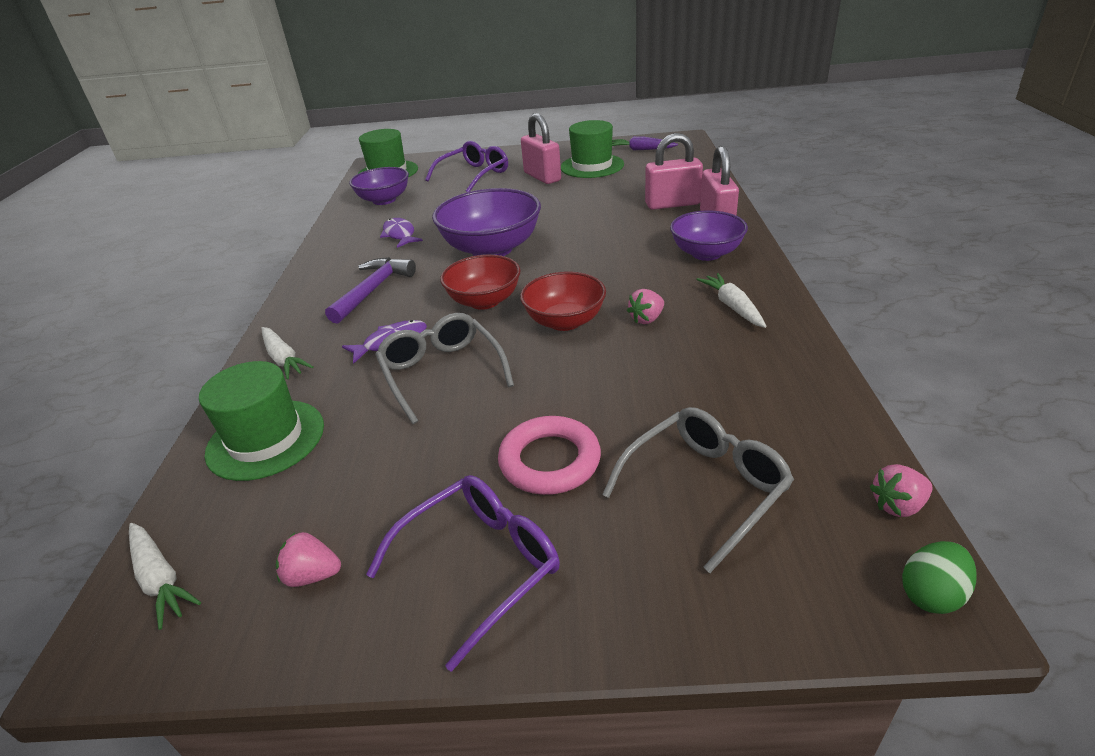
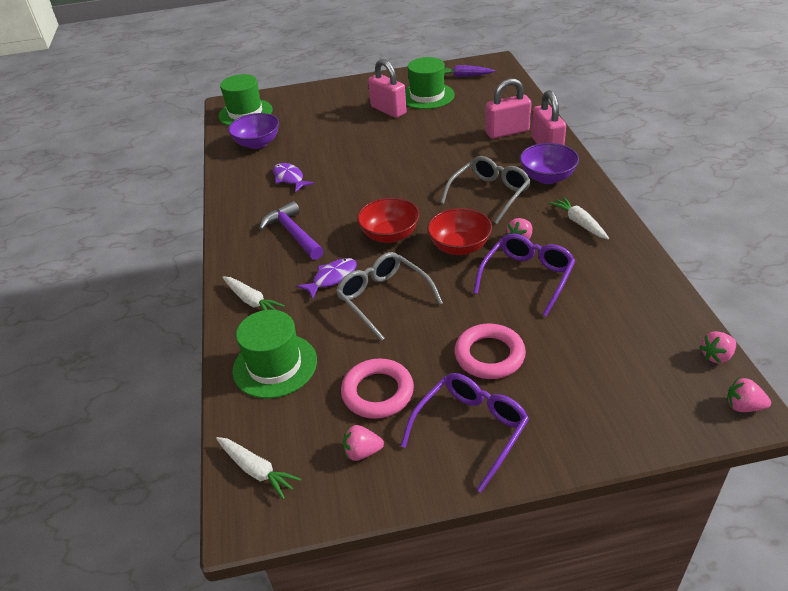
camera: 10 degrees left, 5 degrees up
(373, 290) = (293, 233): purple hammer -> purple hammer turned 45 degrees counterclockwise
(376, 492) = (377, 392): none -> pink ring
(474, 175) = (326, 111): purple glasses -> purple glasses (527, 277)
(492, 249) = (375, 186): purple bowl -> none
(705, 488) = (597, 360): grey glasses -> grey glasses (489, 194)
(931, 594) = (743, 406): green egg -> pink strawberry

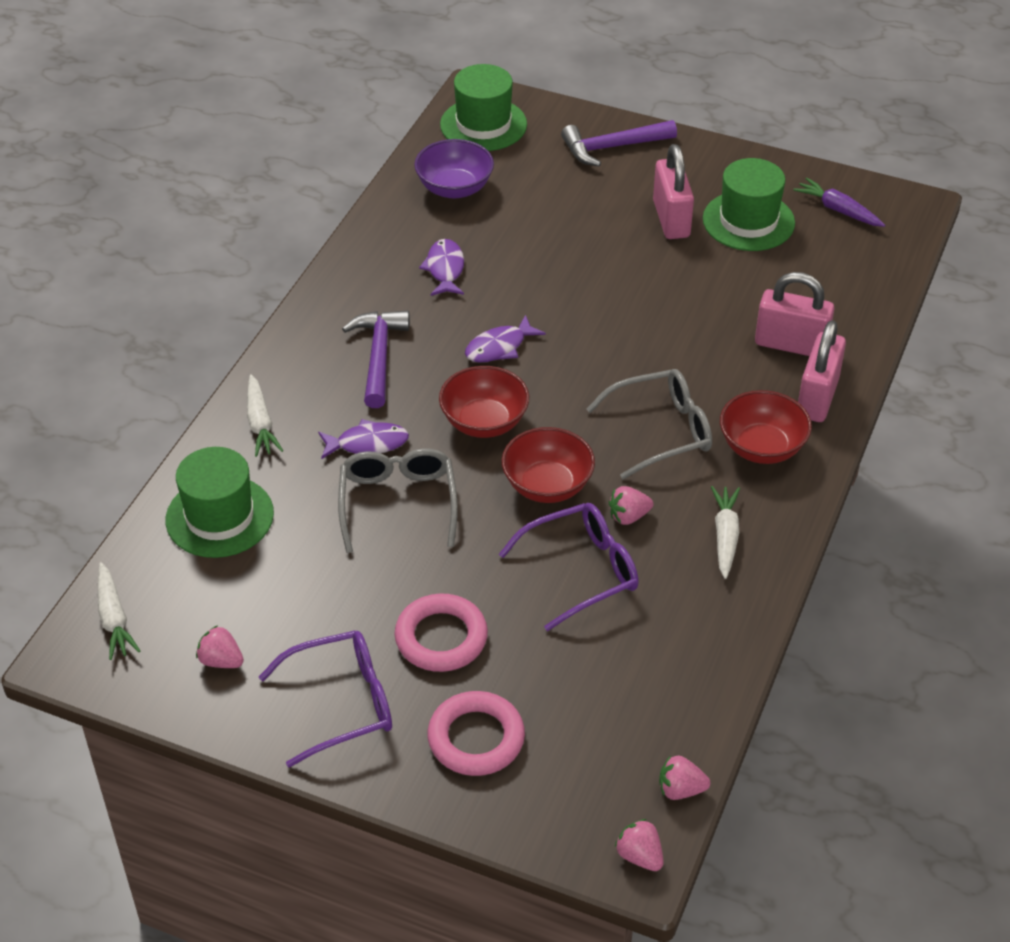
camera: 30 degrees right, 5 degrees up
(325, 96) = (612, 147): none -> purple hammer
(359, 198) = (499, 347): none -> purple fish
(377, 392) = (291, 608): pink ring -> pink ring (476, 738)
(547, 177) = (761, 447): purple bowl -> red bowl

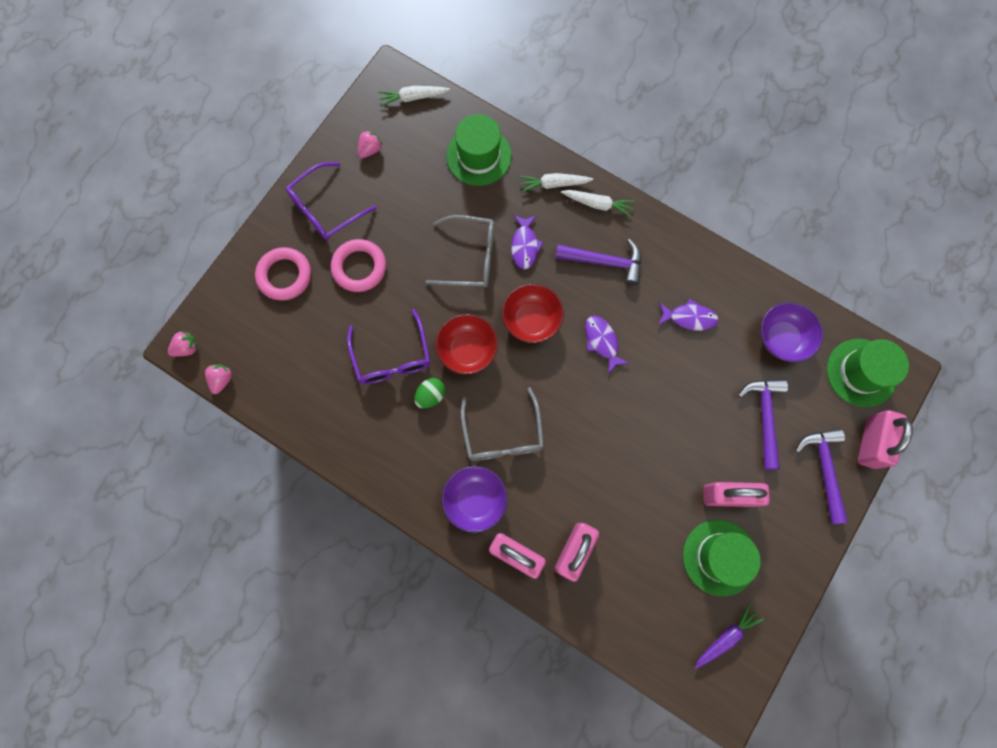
camera: 100 degrees right, 30 degrees up
(342, 703) = (326, 209): purple glasses -> purple glasses turned 60 degrees clockwise
(562, 196) = (764, 417): none -> purple hammer
(568, 115) = (870, 442): none -> pink padlock
(628, 516) = (431, 395): pink strawberry -> green egg
(725, 536) = (401, 454): white carrot -> white carrot (597, 204)
(761, 447) = (475, 500): red bowl -> purple bowl

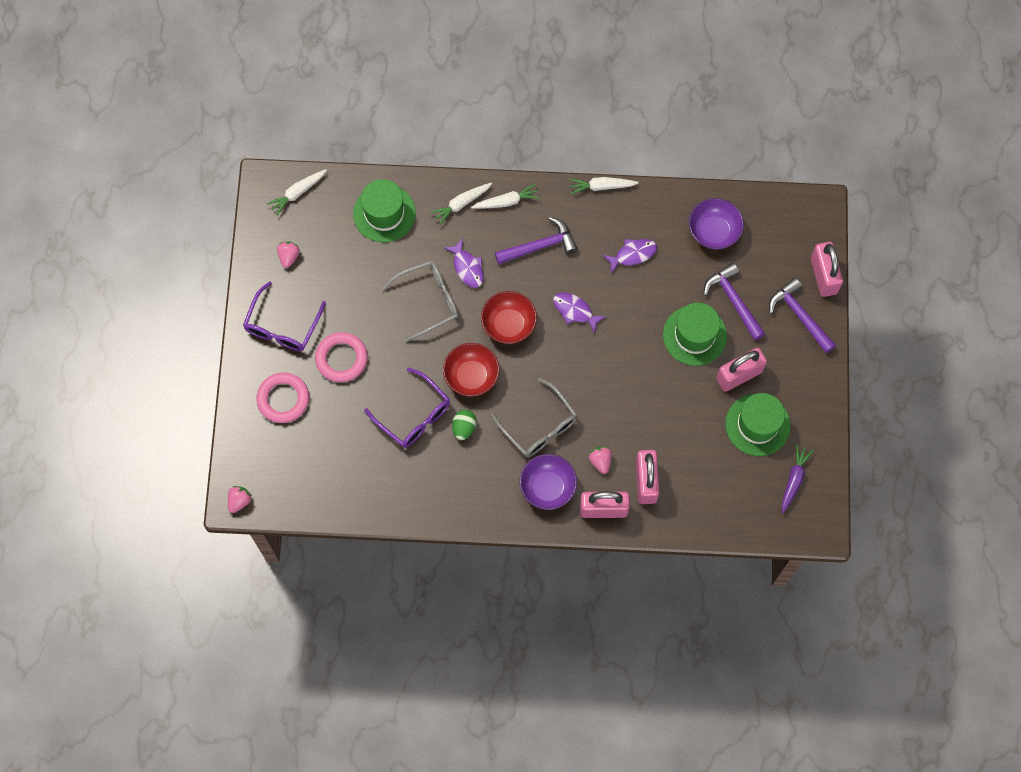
camera: 30 degrees left, 5 degrees down
(222, 379) = (285, 509): pink strawberry -> pink strawberry (600, 461)
(695, 237) = (601, 186): none -> white carrot
(861, 372) = (788, 225): green hat -> green hat (694, 335)

